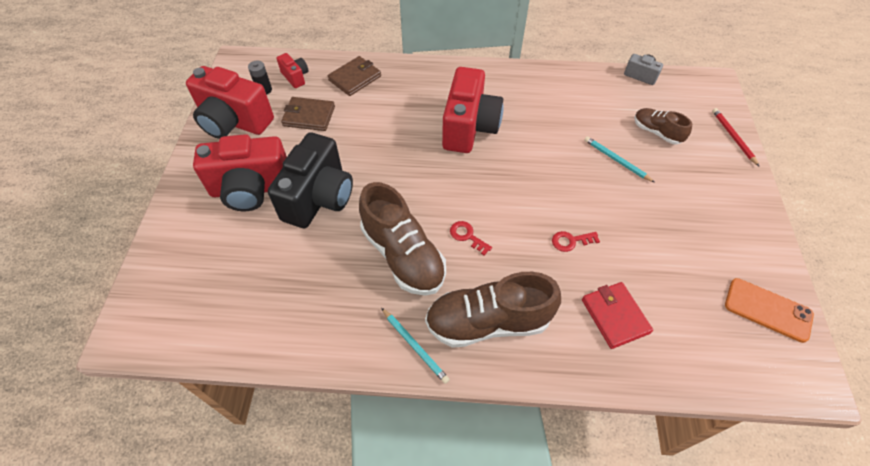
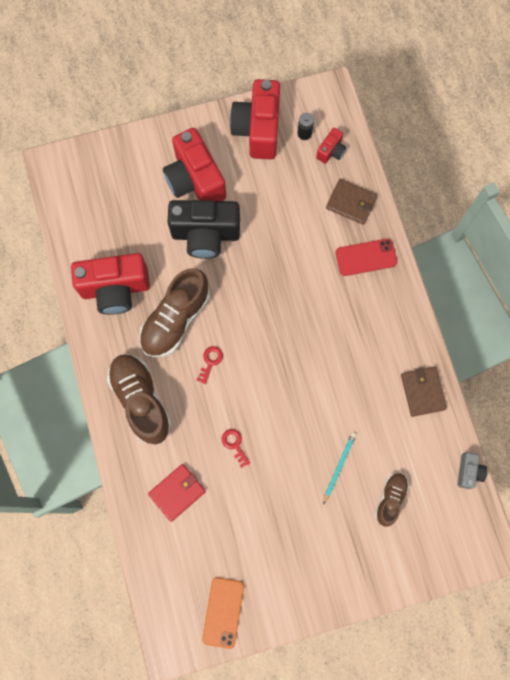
camera: 70 degrees right, 20 degrees up
(309, 116) = (288, 185): brown wallet -> brown wallet (422, 391)
(413, 83) = (366, 257): none -> red phone
(415, 346) = (106, 355): turquoise pencil -> none
(469, 127) = (328, 326): red camera -> red camera (115, 289)
(733, 137) = (412, 574): red pencil -> none

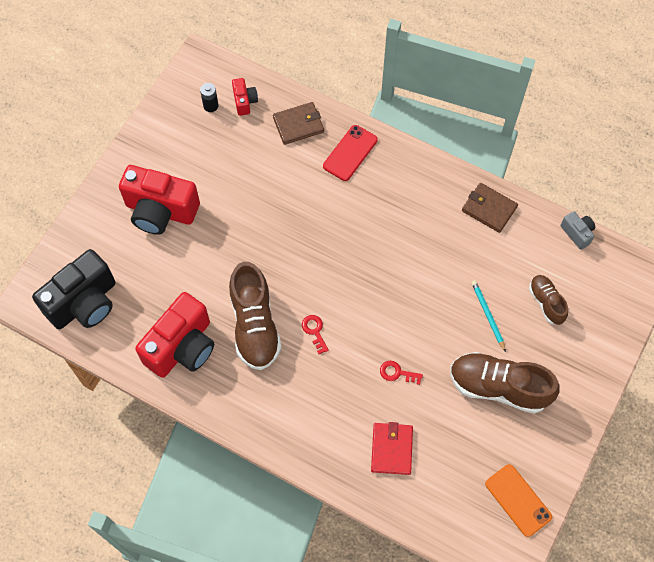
camera: 45 degrees left, 10 degrees down
(141, 400) = (291, 409): brown shoe -> brown shoe (498, 387)
(205, 235) = (211, 243): black camera -> black camera (84, 303)
(258, 130) = (171, 133): red camera -> none

